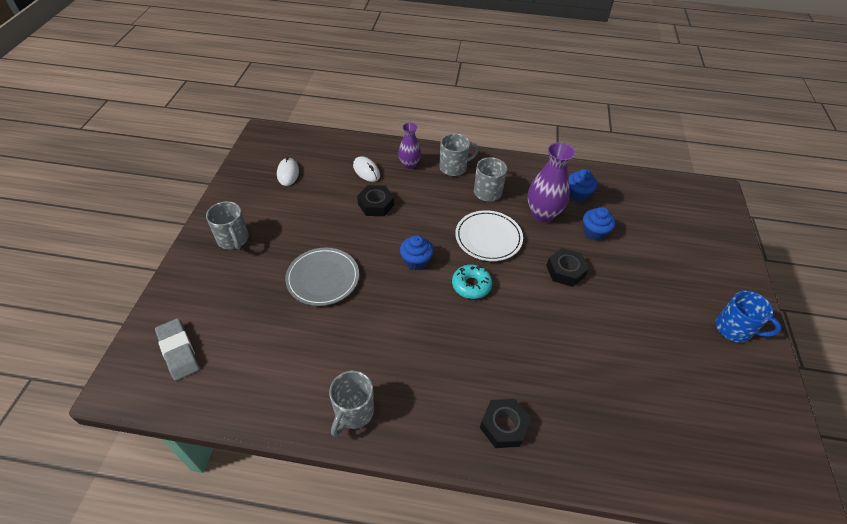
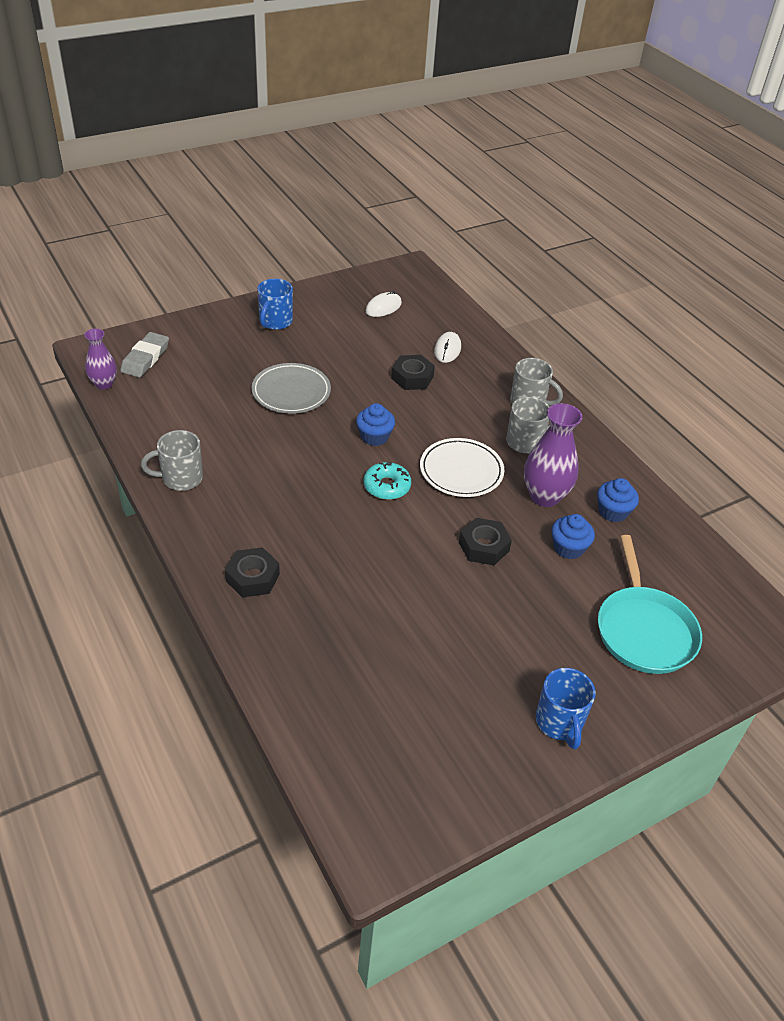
camera: 50 degrees right, 5 degrees down
(233, 239) = (275, 322): grey mug -> blue mug
(409, 164) = (492, 371): purple vase -> purple vase (104, 384)
(681, 243) = (644, 630): none -> turquoise pan

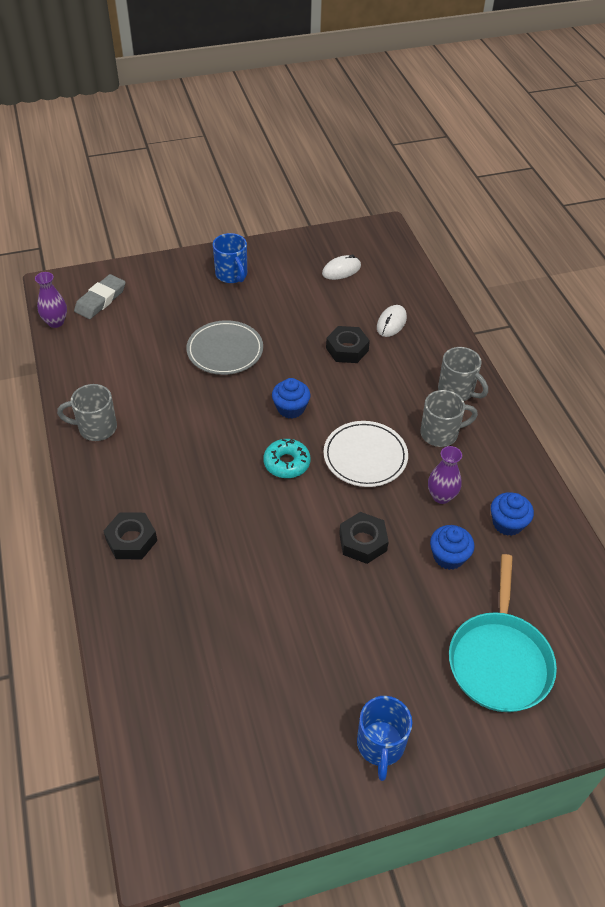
camera: 15 degrees right, 5 degrees up
(275, 322) = (232, 275): blue mug -> blue mug turned 60 degrees counterclockwise
(544, 496) = (441, 496): purple vase -> purple vase, size x0.62

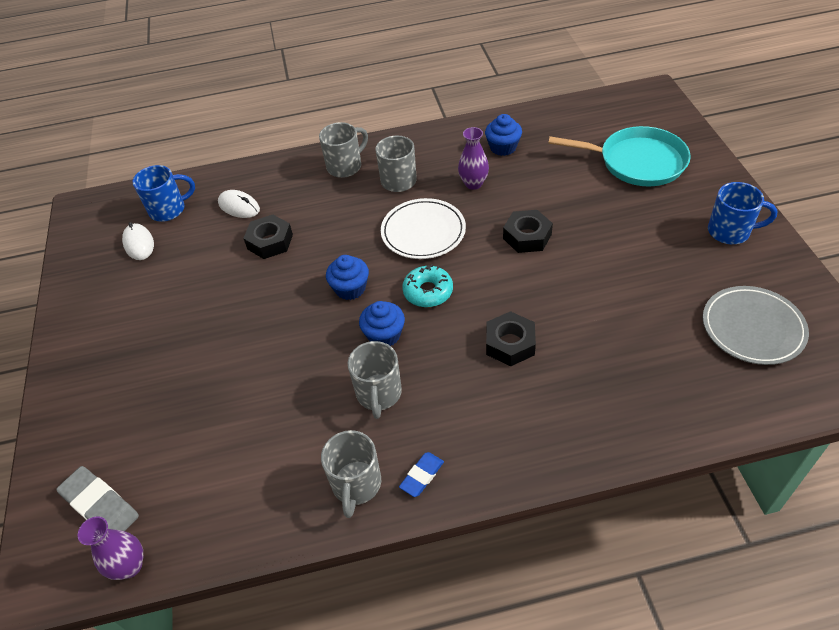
camera: 80 degrees left, 0 degrees up
(98, 466) = (422, 476): none -> blue eraser
(131, 540) = (535, 428): black nut -> black nut (510, 343)
(176, 435) = (379, 394): none -> grey mug
(225, 351) = (245, 350): grey plate -> grey plate (752, 328)
(232, 275) = (106, 348): blue mug -> blue mug (169, 210)
(448, 556) = (539, 183): blue cupcake -> blue cupcake (384, 335)

